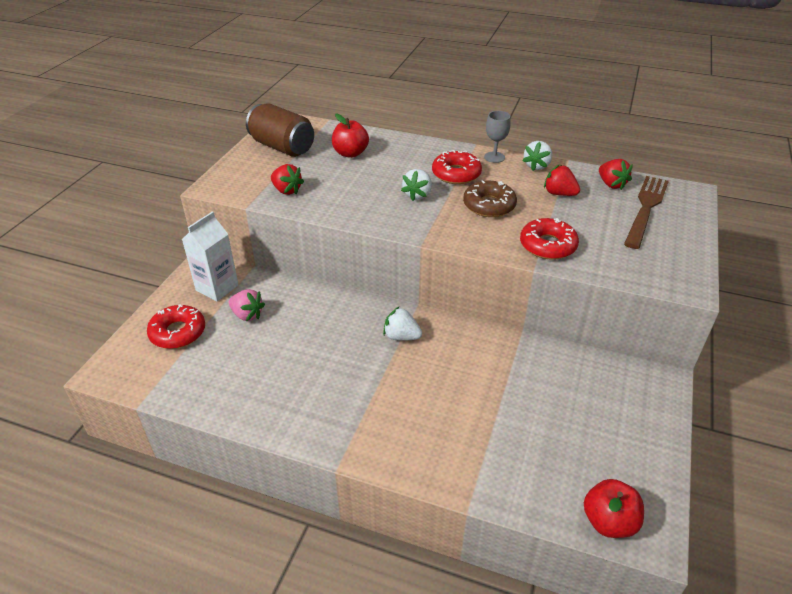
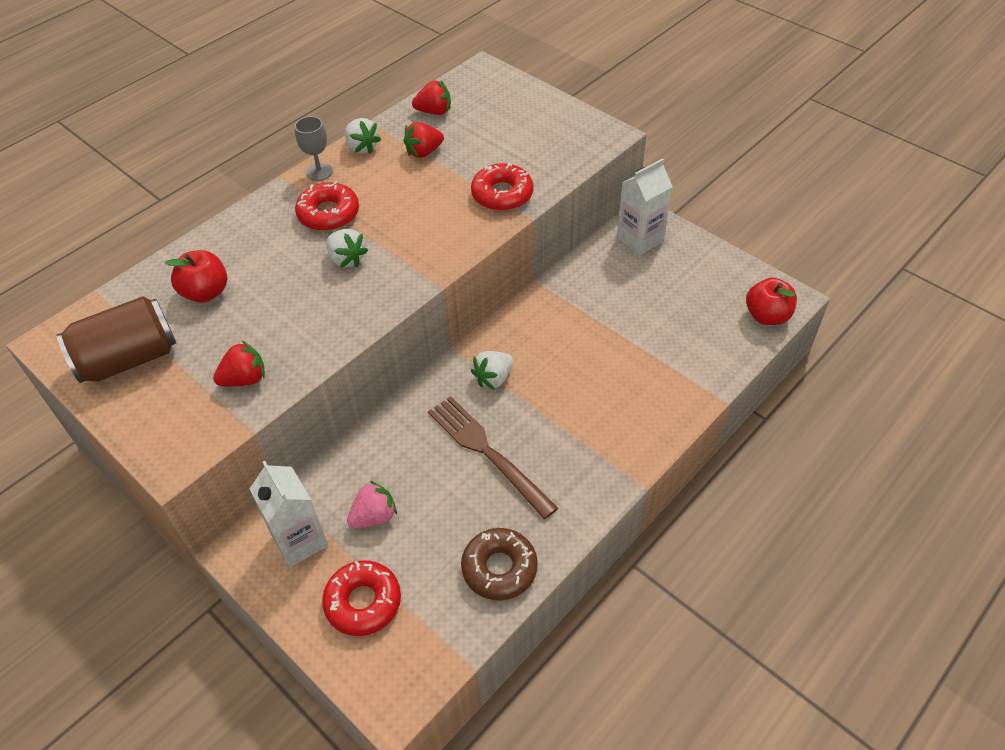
camera: 65 degrees left, 10 degrees up
(489, 205) = (408, 210): brown donut -> brown donut (499, 568)
(630, 386) = (640, 240): none -> white carton
(646, 208) = (487, 107): brown fork -> brown fork (486, 451)

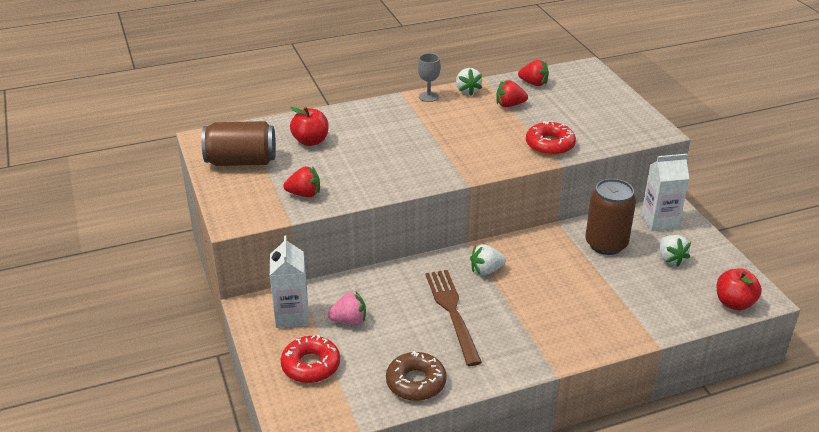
camera: 25 degrees right, 15 degrees down
(328, 214) = (419, 122): red donut -> none
(346, 259) = (414, 150): white strawberry -> white strawberry (670, 259)
(602, 291) = (606, 244): none -> brown can

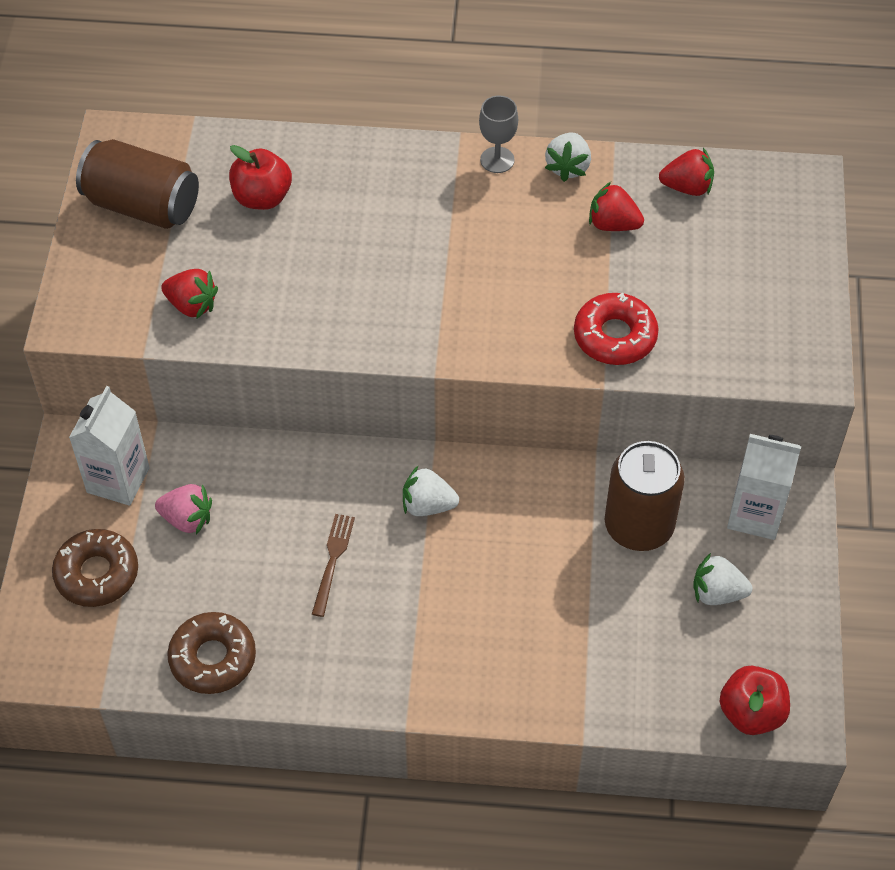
camera: 25 degrees right, 20 degrees up
(311, 365) = (97, 574): red donut -> brown donut
(452, 311) = (333, 559): brown fork -> brown fork, size x0.55
(533, 83) = (687, 187): red strawberry -> red strawberry turned 45 degrees counterclockwise
(670, 259) = (717, 593): white strawberry -> white strawberry turned 90 degrees clockwise

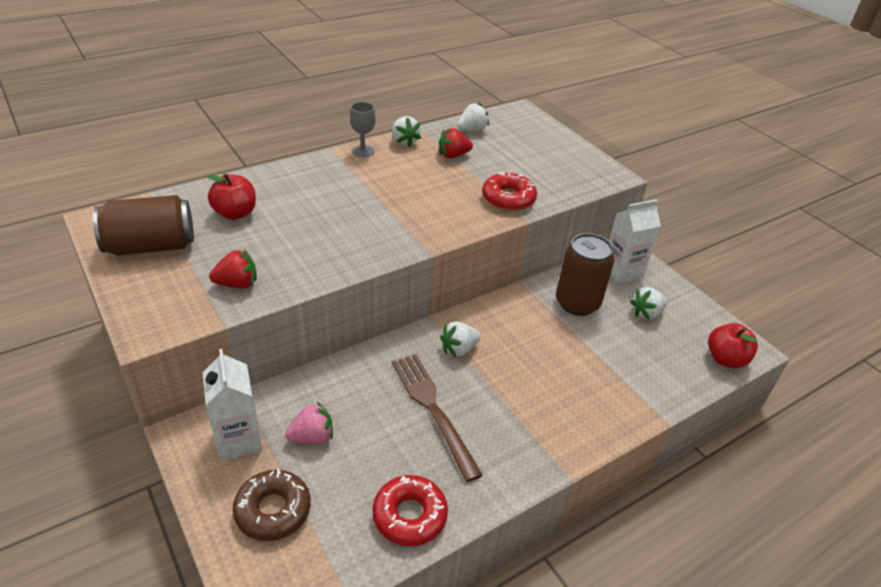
camera: 40 degrees left, 15 degrees down
(213, 658) = (409, 515): brown donut -> red donut
(333, 559) = (432, 408): brown fork -> brown fork, size x1.81
(687, 187) = (472, 130): red strawberry -> white strawberry

